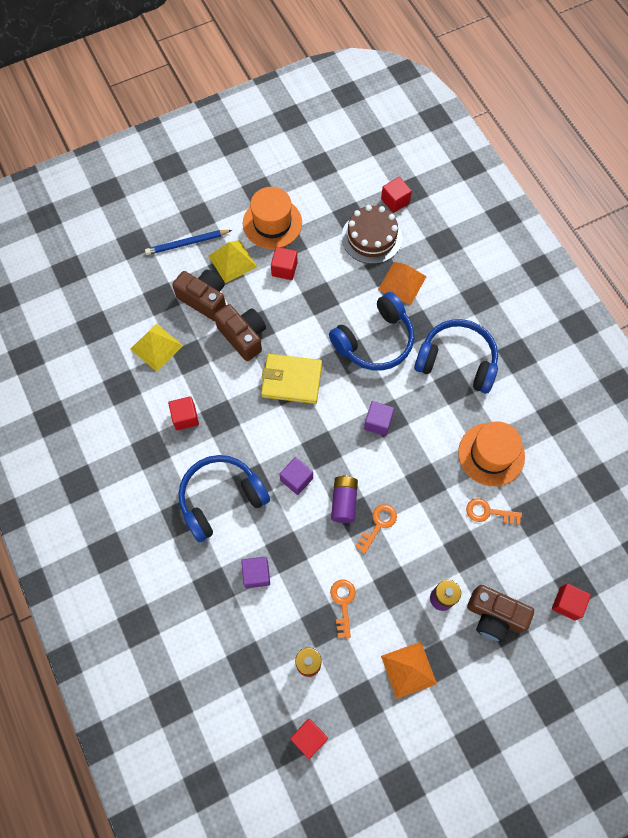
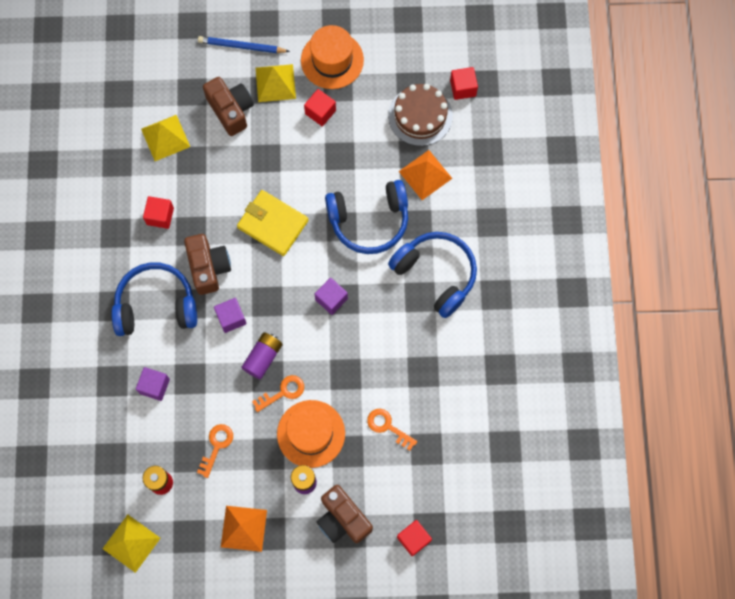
camera: 25 degrees right, 5 degrees up
(243, 336) = (249, 162): brown camera -> brown camera (208, 267)
(309, 737) = (131, 543): red cube -> yellow pyramid
(491, 454) = (419, 376): orange hat -> orange hat (311, 433)

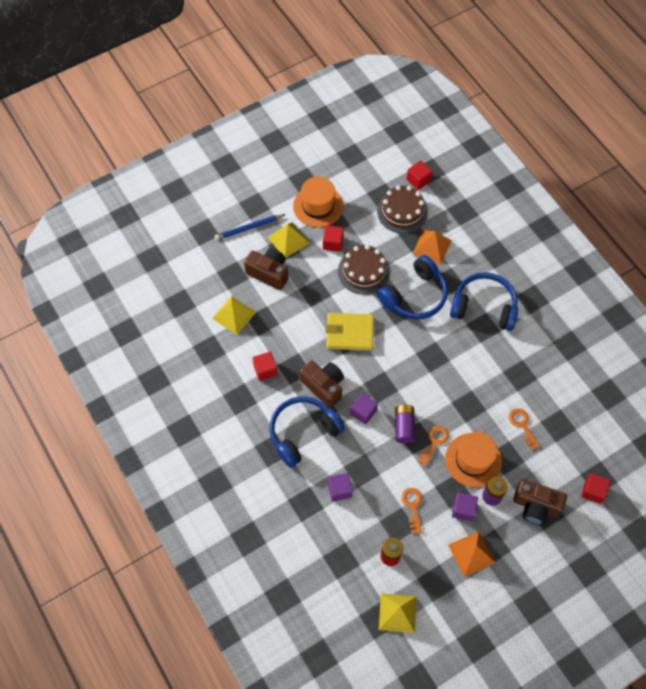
camera: 30 degrees left, 10 degrees down
(331, 299) = (424, 361): purple cube -> purple cube (463, 509)
(333, 163) = (364, 271): none -> brown cake
(388, 427) = (522, 425): orange key -> orange key turned 60 degrees clockwise

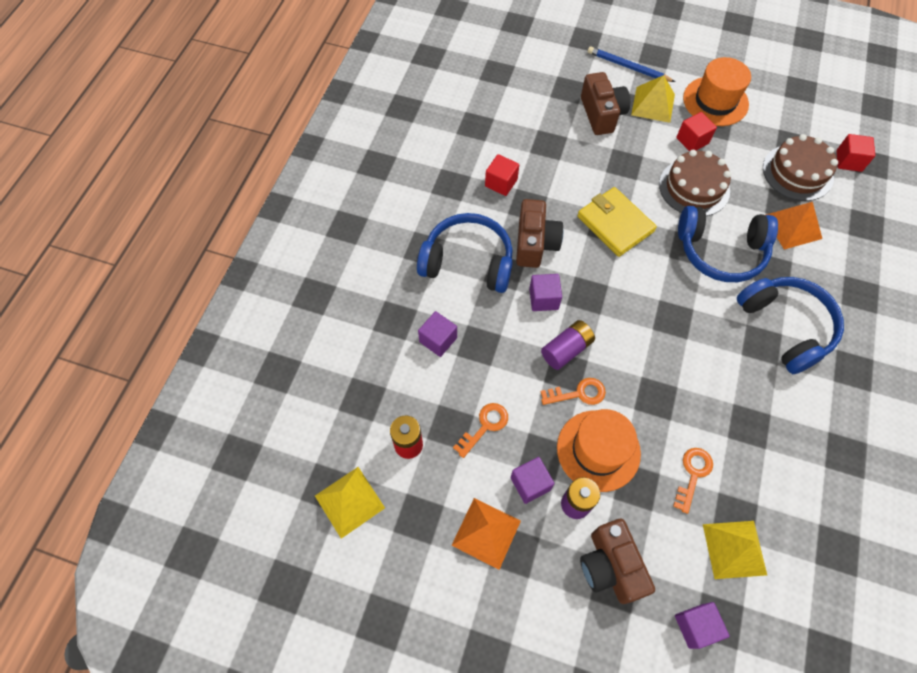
camera: 50 degrees right, 0 degrees up
(234, 315) = (529, 119): yellow pyramid -> yellow pyramid (734, 549)
(593, 491) = (695, 626): red cube -> purple cube

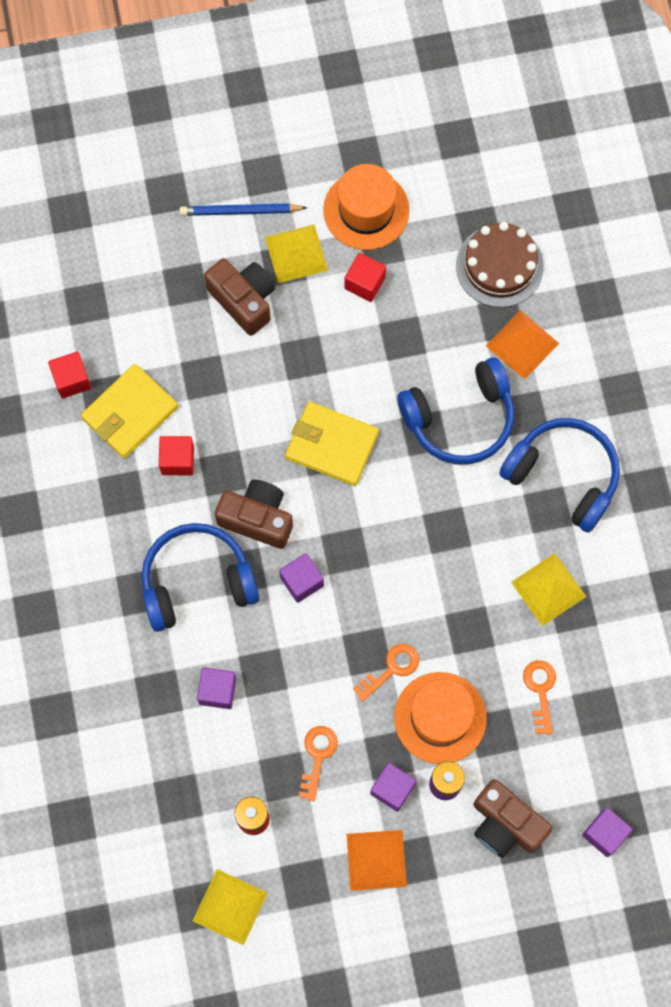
camera: 30 degrees left, 10 degrees up
(486, 142) = (130, 413): none -> yellow wallet
(535, 243) = (257, 518): brown camera -> brown camera turned 45 degrees counterclockwise
(566, 350) = (355, 627): purple battery -> none
(694, 187) = (395, 349): brown cake -> none
(734, 549) = (609, 743): yellow pyramid -> yellow pyramid (548, 589)
(848, 161) = (549, 219): red cube -> red cube (72, 380)

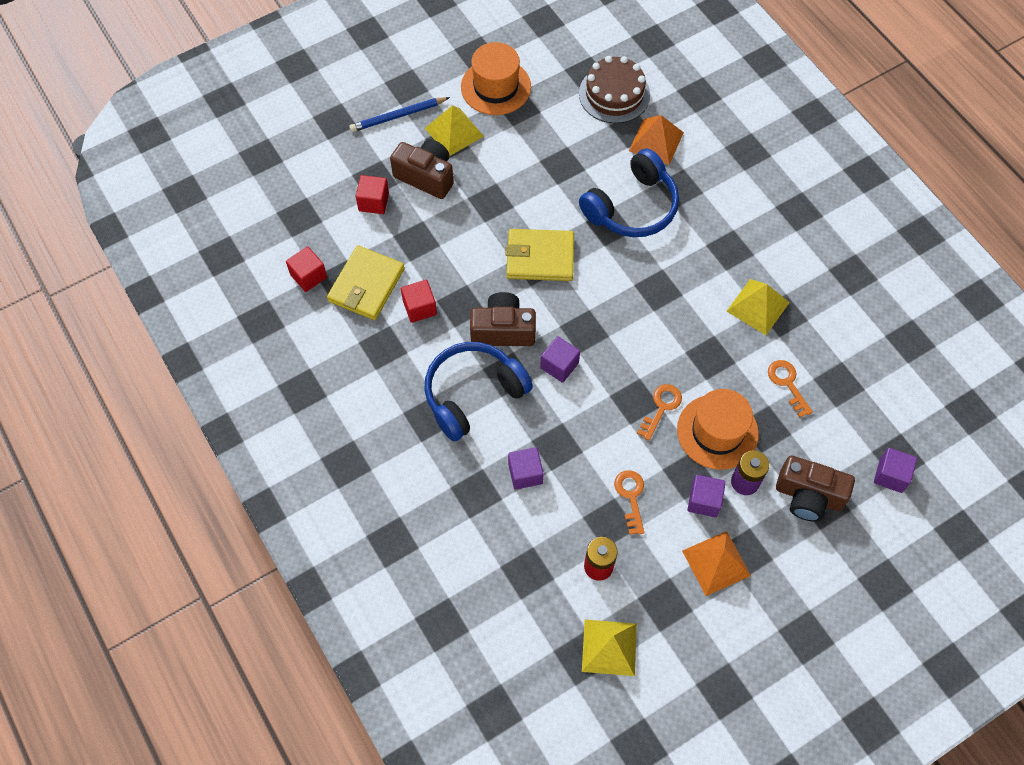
camera: 20 degrees left, 10 degrees down
(364, 283) = (516, 136): red cube -> red cube (373, 202)
(563, 476) = (730, 222): blue headphones -> none

